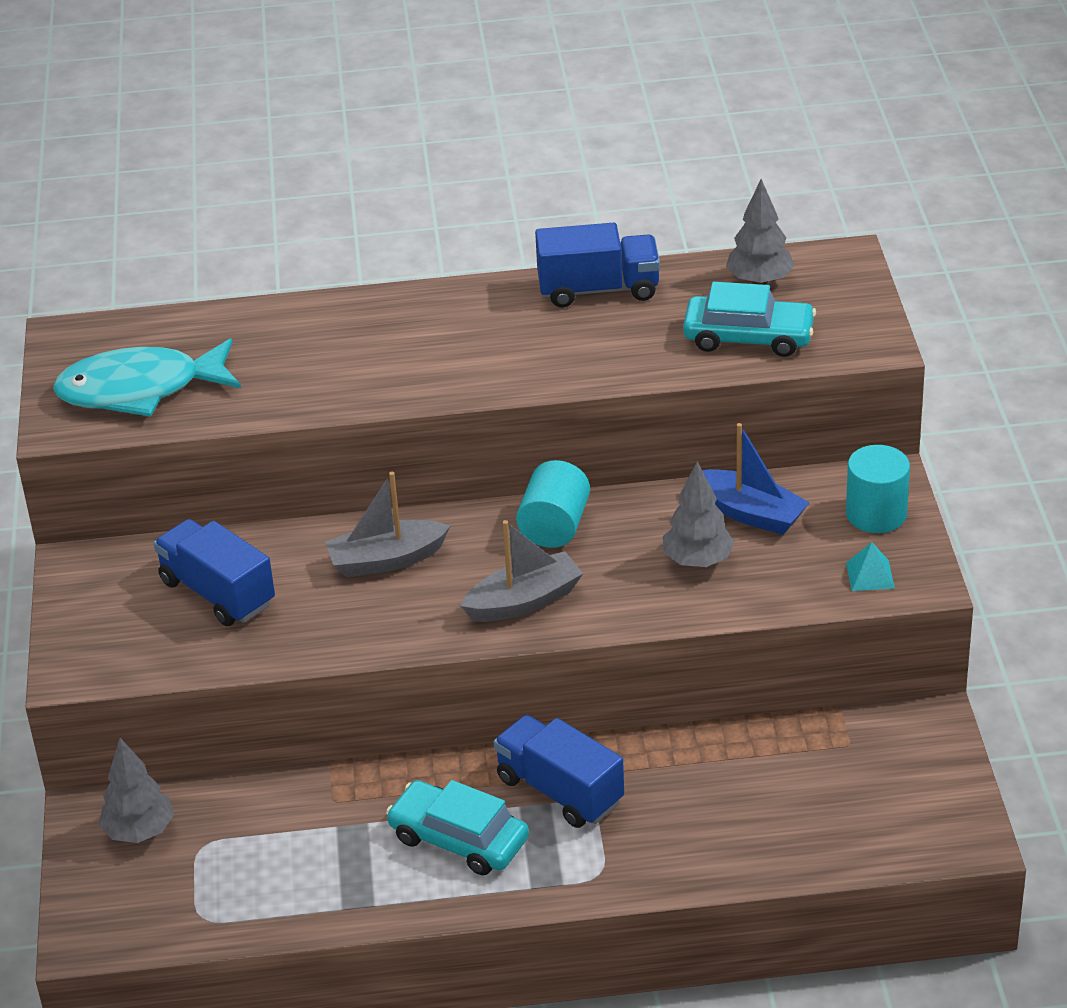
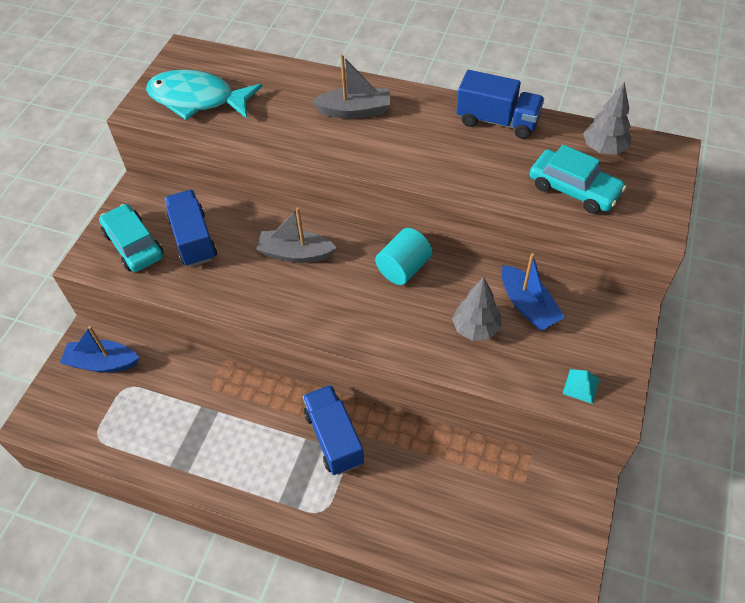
camera: 25 degrees right, 15 degrees up
(139, 831) = (102, 363): grey tree -> blue boat
(459, 839) = (259, 446): turquoise car -> turquoise car (134, 245)
(524, 601) = (355, 315): grey boat -> grey boat (355, 111)
(876, 514) = (609, 339): turquoise cylinder -> none

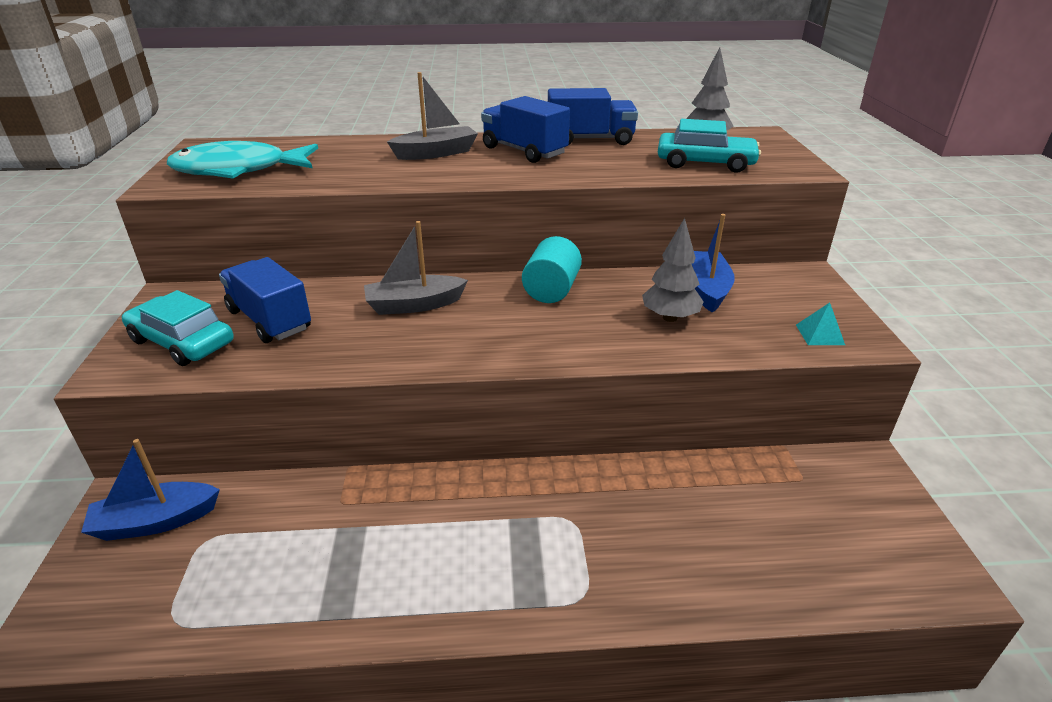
camera: 25 degrees left, 20 degrees down
(334, 438) = (546, 506): blue truck -> blue truck (524, 151)
(528, 306) = (707, 289): blue boat -> blue boat turned 120 degrees counterclockwise

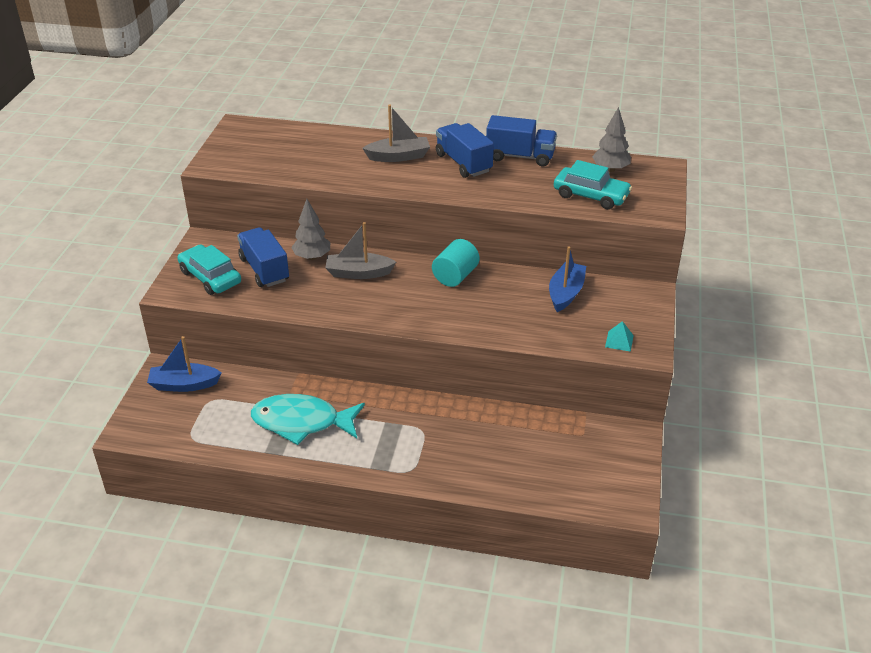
camera: 15 degrees right, 5 degrees up
(239, 170) = (259, 156): turquoise fish -> turquoise fish (302, 422)
(670, 317) = (525, 311): grey tree -> grey tree (312, 257)

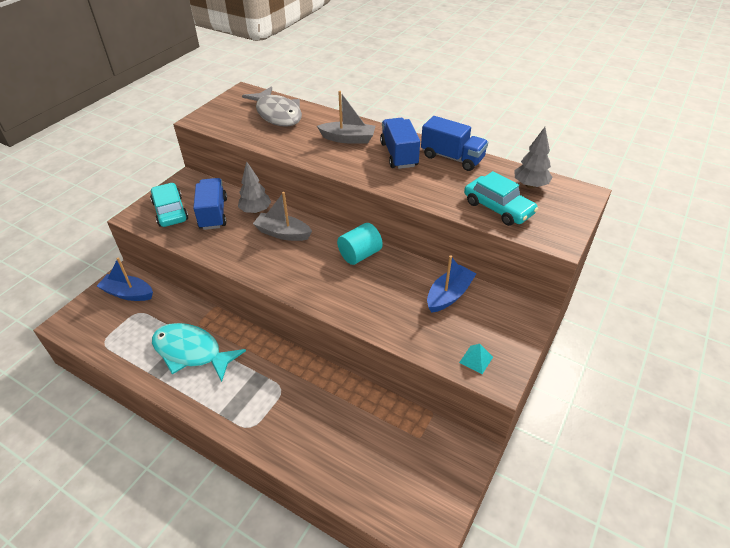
camera: 20 degrees right, 5 degrees up
(299, 144) = (277, 114): none -> grey fish

